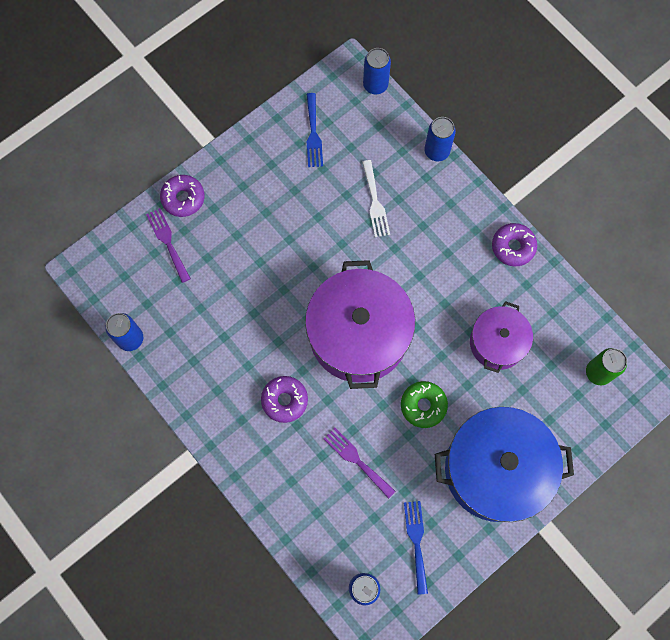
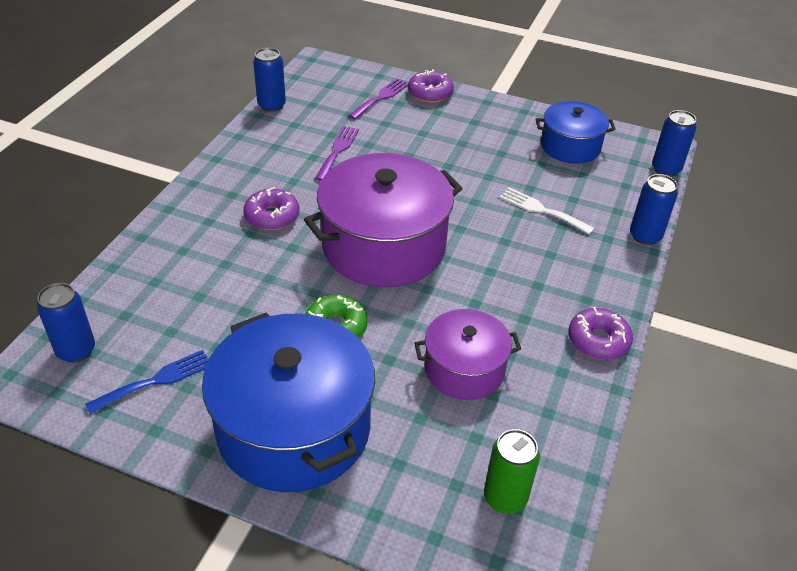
camera: 60 degrees right, 30 degrees down
(313, 134) = (570, 146): blue fork -> blue pot
(356, 460) = (235, 292): purple fork -> purple fork (338, 151)
(375, 202) = (541, 210): white fork -> white fork turned 75 degrees clockwise

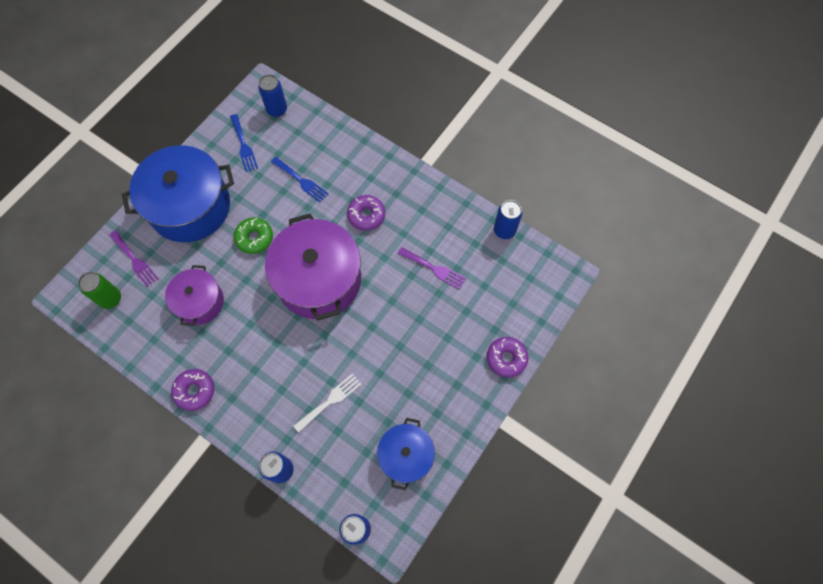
camera: 105 degrees right, 25 degrees up
(222, 293) = (301, 181): none -> blue fork
(381, 97) = (505, 316): purple fork -> purple fork (134, 260)

